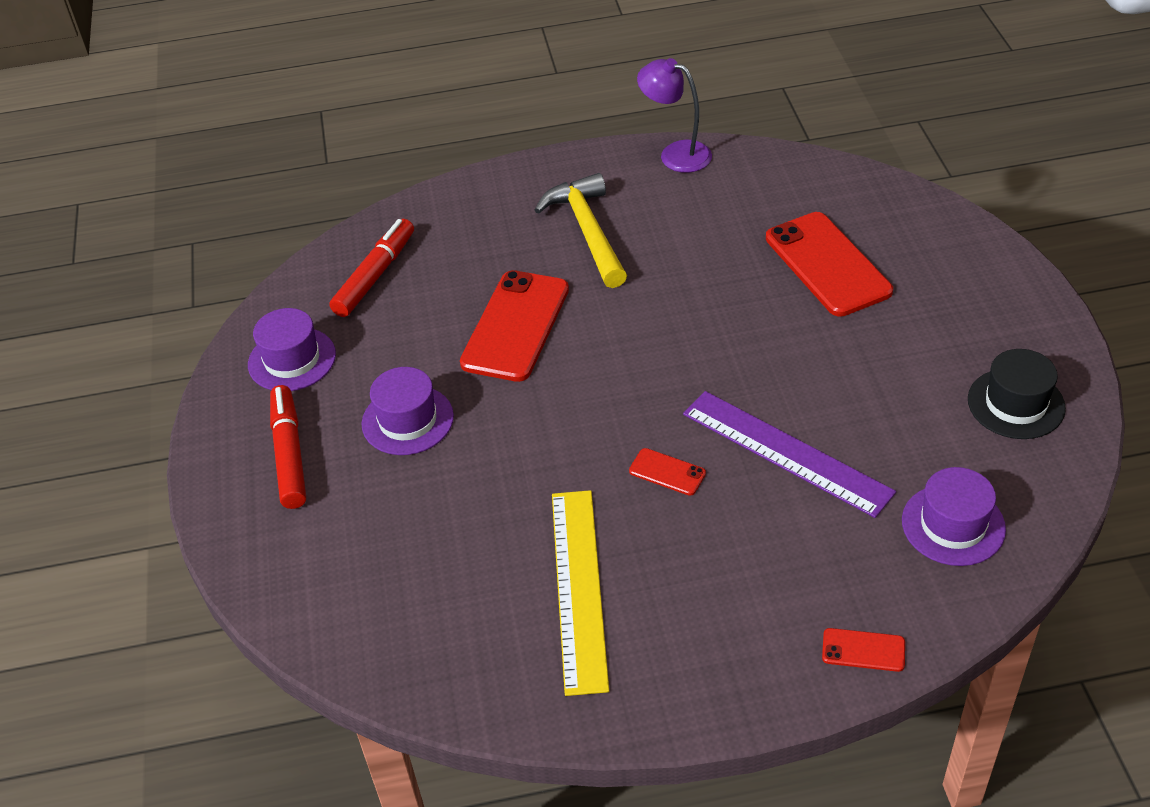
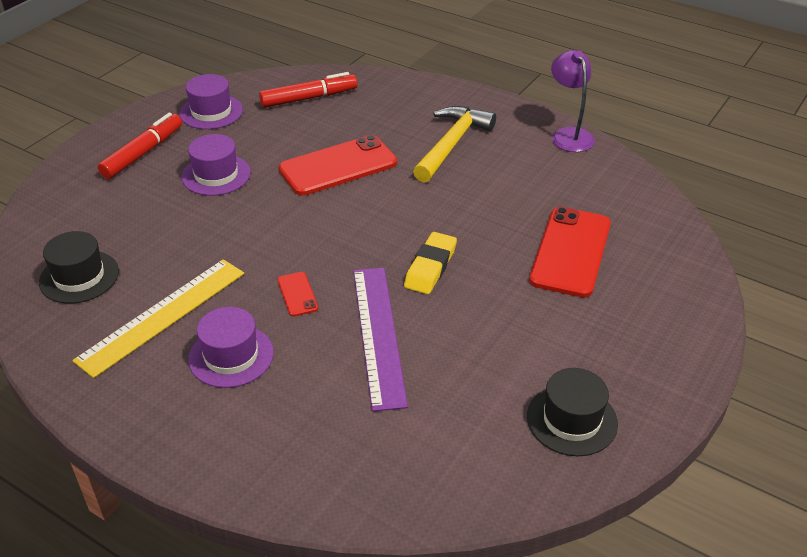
camera: 40 degrees right, 5 degrees down
(436, 621) = (79, 277): none -> black hat
(740, 361) = (430, 267): none -> yellow eraser
(863, 650) = (247, 476): red phone -> none
(953, 525) = (413, 455): purple hat -> purple hat (231, 356)

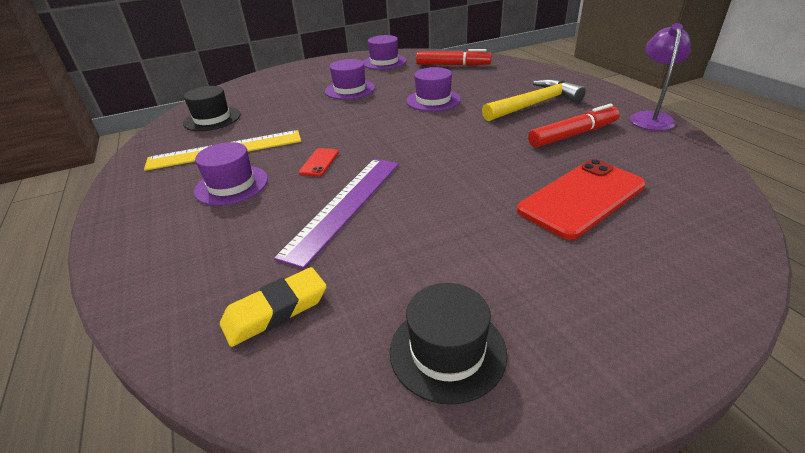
camera: 35 degrees right, 5 degrees down
(143, 153) = (323, 73): red marker -> red marker (573, 135)
(338, 166) = (433, 100): red phone -> purple hat
(430, 267) = (437, 173): yellow eraser -> yellow eraser (275, 311)

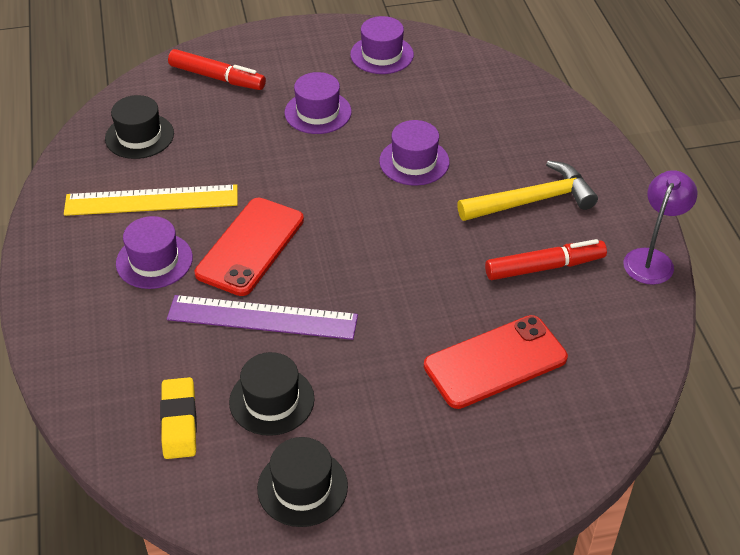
camera: 10 degrees right, 10 degrees up
(275, 311) = (179, 422): yellow eraser -> yellow eraser turned 75 degrees counterclockwise
(319, 162) = (250, 246): red phone -> red phone, size x2.21
(345, 206) = (262, 318): purple ruler -> purple ruler turned 60 degrees clockwise
(377, 269) = (272, 400): none -> black hat
(453, 65) = (472, 86): red marker -> red marker (217, 77)

